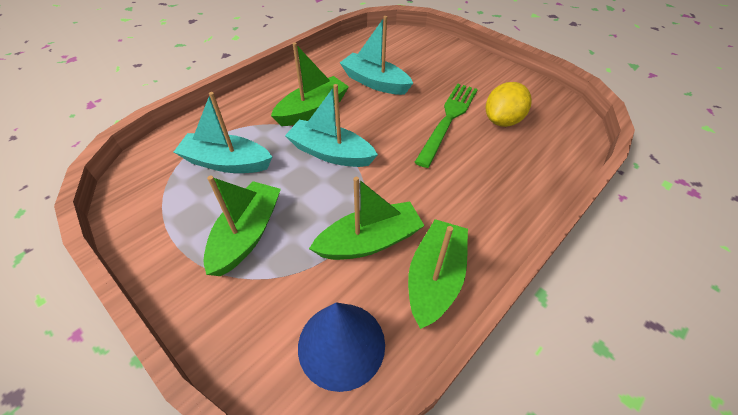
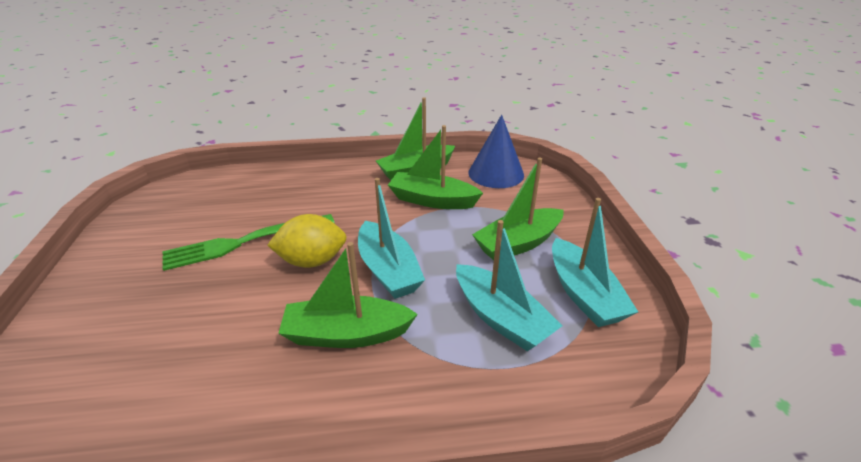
camera: 140 degrees left, 15 degrees down
(375, 82) = (224, 331): turquoise boat -> turquoise boat (583, 294)
(502, 121) = (210, 217): yellow lemon -> yellow lemon (312, 261)

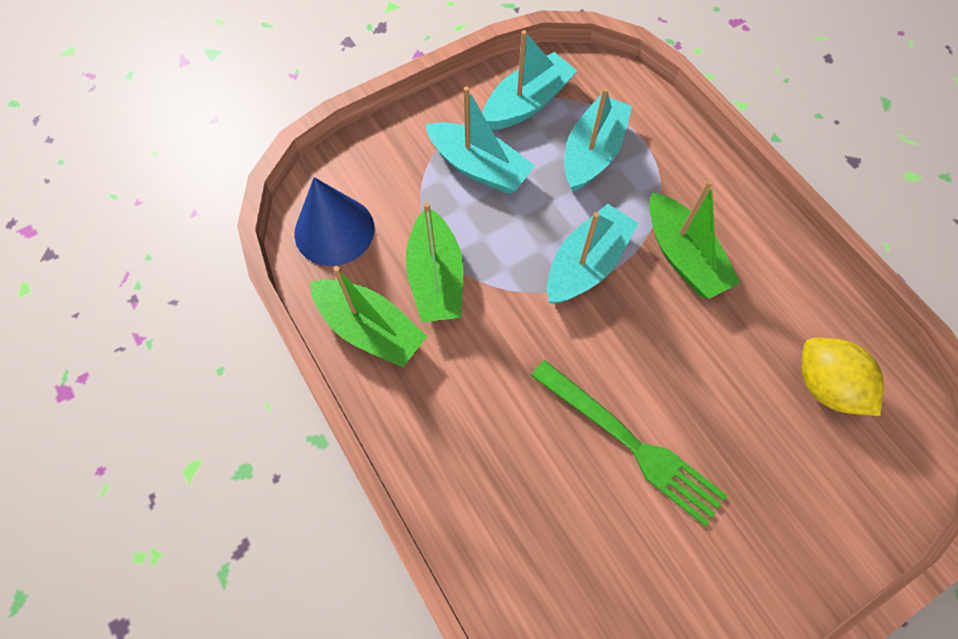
camera: 115 degrees left, 30 degrees up
(312, 261) = (616, 344): yellow lemon -> yellow lemon (825, 386)
(518, 243) = (479, 167): green boat -> turquoise boat

